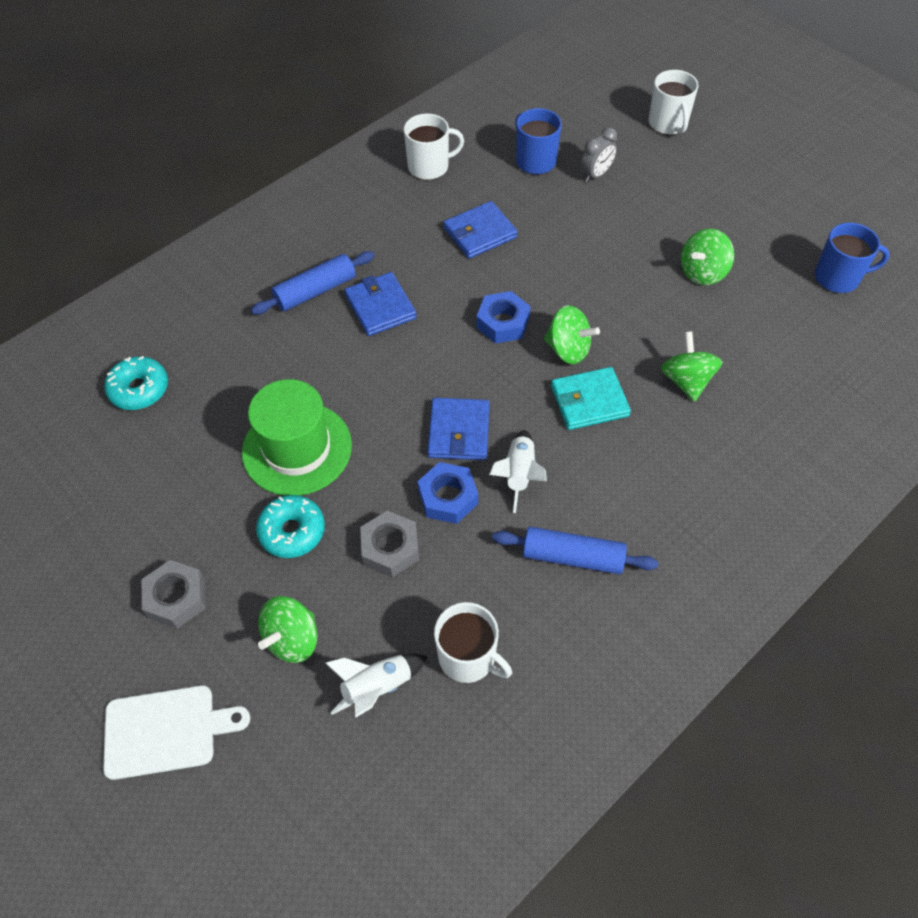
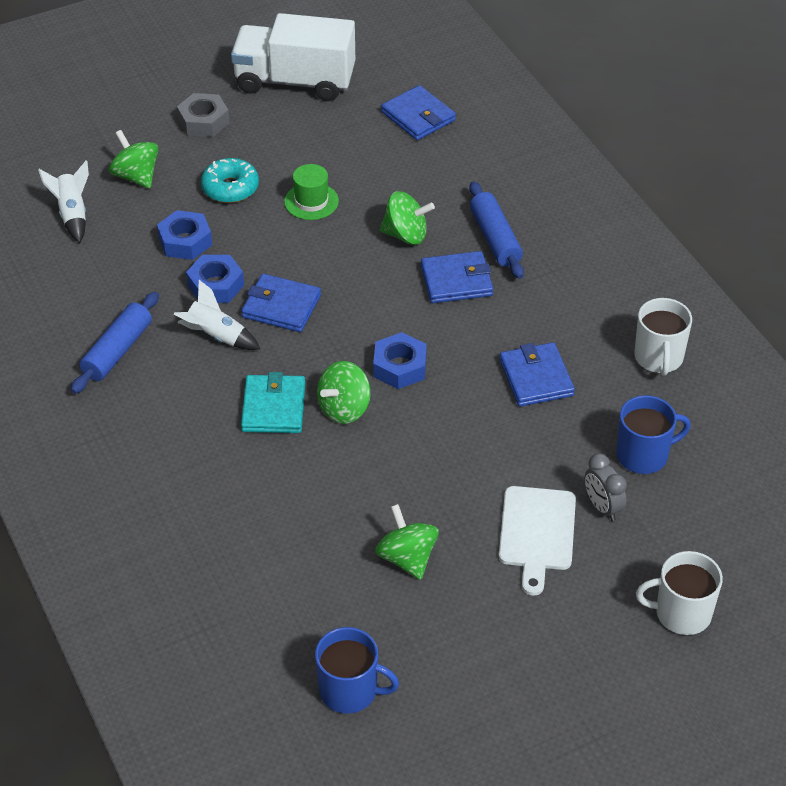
camera: 105 degrees right, 10 degrees down
(87, 522) = (295, 81): none -> white truck
(139, 389) = (418, 116): turquoise donut -> blue wallet
(166, 730) = (102, 108): white cutting board -> white cutting board (537, 533)
(297, 448) = (311, 201): green hat -> green hat, size x0.55
(390, 548) = (185, 241): grey nut -> blue nut
(468, 657) = (67, 268): white mug -> none
(686, 380) = (264, 492): green spinning top -> green spinning top (406, 235)
(838, 277) = (350, 690): blue mug -> blue mug turned 90 degrees counterclockwise

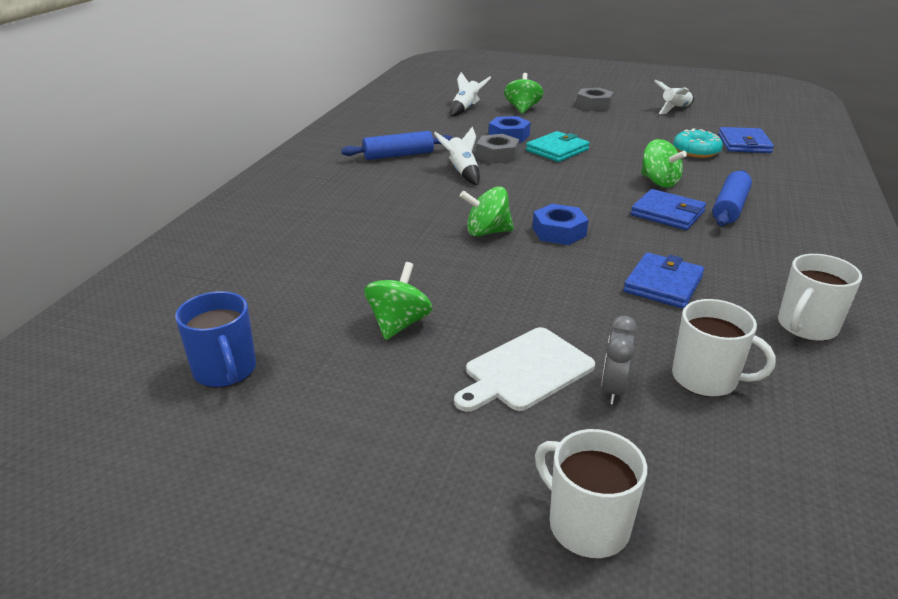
camera: 45 degrees right, 15 degrees down
(216, 285) = (497, 155): blue nut -> grey nut
(230, 188) = (569, 128): turquoise donut -> turquoise donut (696, 151)
(273, 407) = (443, 211): turquoise wallet -> turquoise wallet (557, 150)
(281, 306) = (522, 177): blue wallet -> none
(295, 81) = (675, 109): white truck -> white rocket
(311, 201) = (613, 148): green hat -> none
(643, 455) = (706, 378): blue mug -> white mug

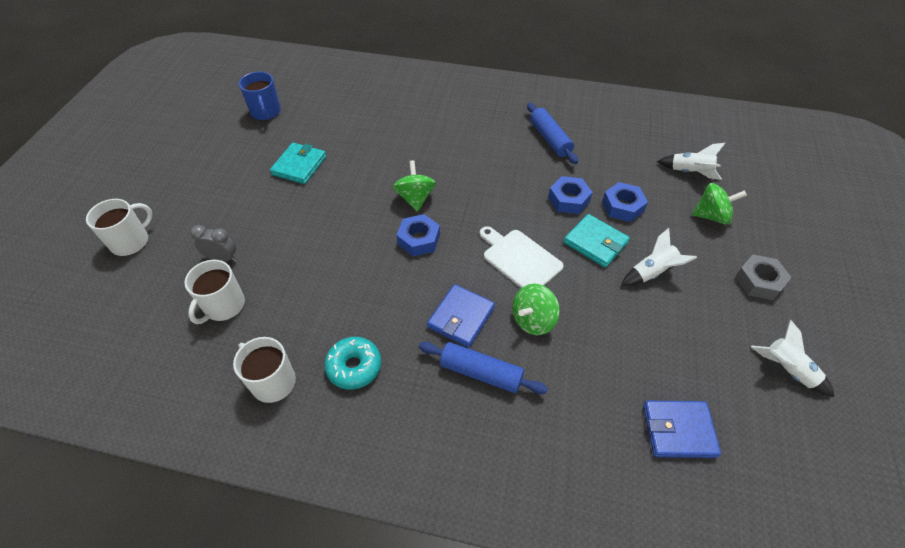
camera: 85 degrees right, 20 degrees up
(225, 370) = (266, 112): blue mug -> blue mug turned 75 degrees counterclockwise
(399, 324) = (299, 165): green spinning top -> turquoise wallet
(462, 172) = (524, 179): white rocket -> white rocket (652, 273)
(497, 155) = (568, 199): grey nut -> blue nut
(525, 371) = (246, 220): white cutting board -> white cutting board (519, 259)
(663, 284) = (337, 298): blue wallet -> none
(696, 151) = (632, 369): turquoise donut -> turquoise donut (354, 367)

